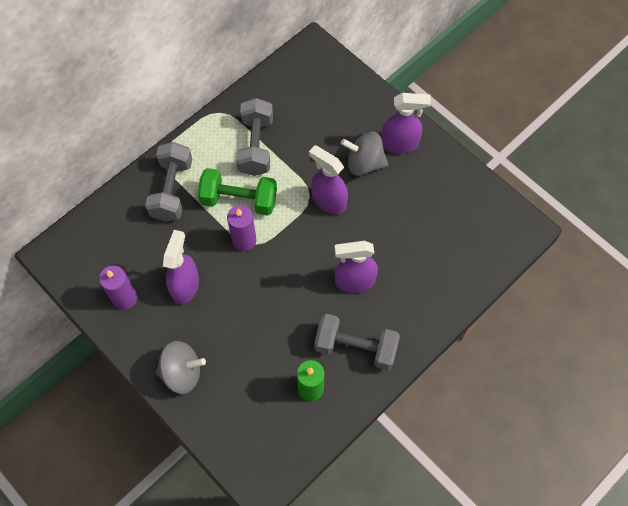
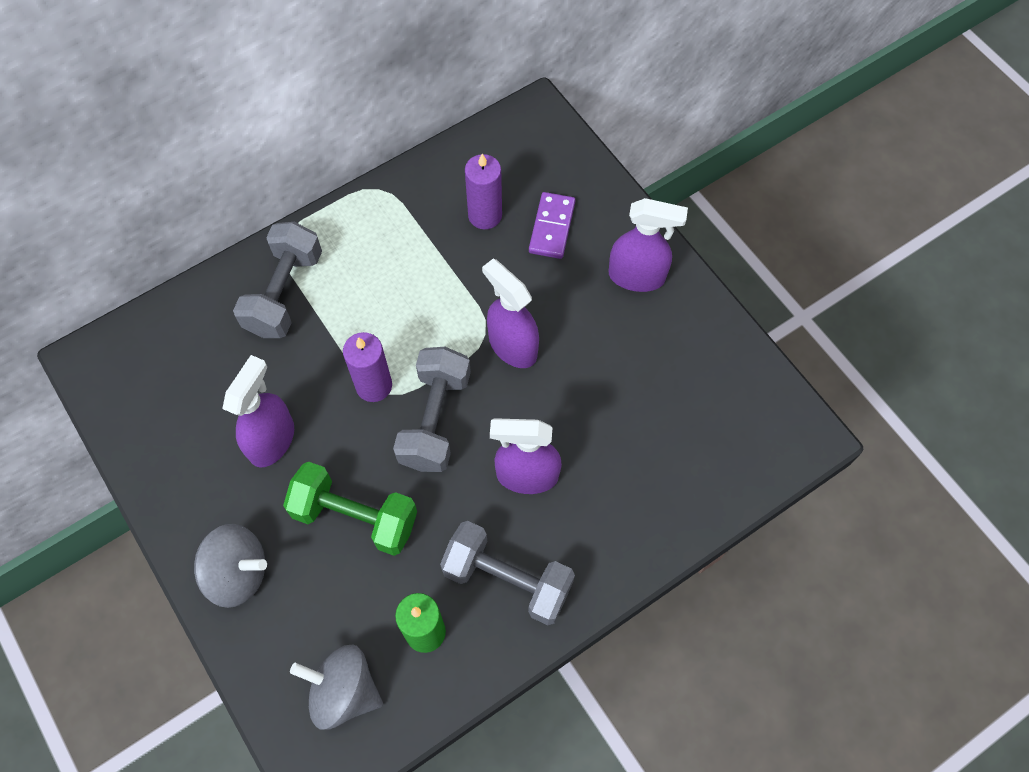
camera: 10 degrees right, 0 degrees up
(125, 298) = (179, 444): purple candle -> purple candle (485, 215)
(239, 200) = (379, 323): green dumbbell -> green dumbbell (355, 517)
(256, 146) = (422, 247): grey dumbbell -> grey dumbbell (435, 420)
(338, 120) = (551, 227): none -> purple domino
(364, 163) = (577, 297): grey spinning top -> grey spinning top (344, 691)

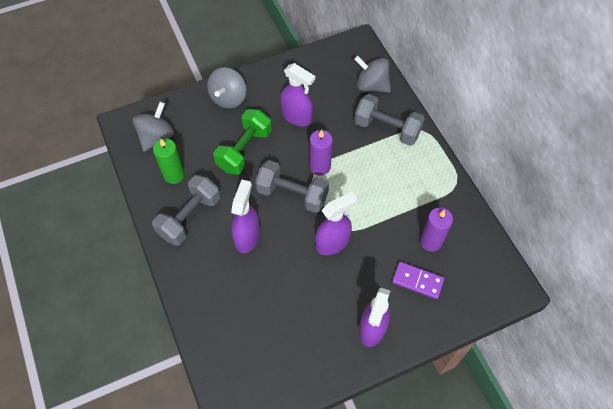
camera: 100 degrees right, 5 degrees down
(191, 327) = (371, 85): none -> grey spinning top

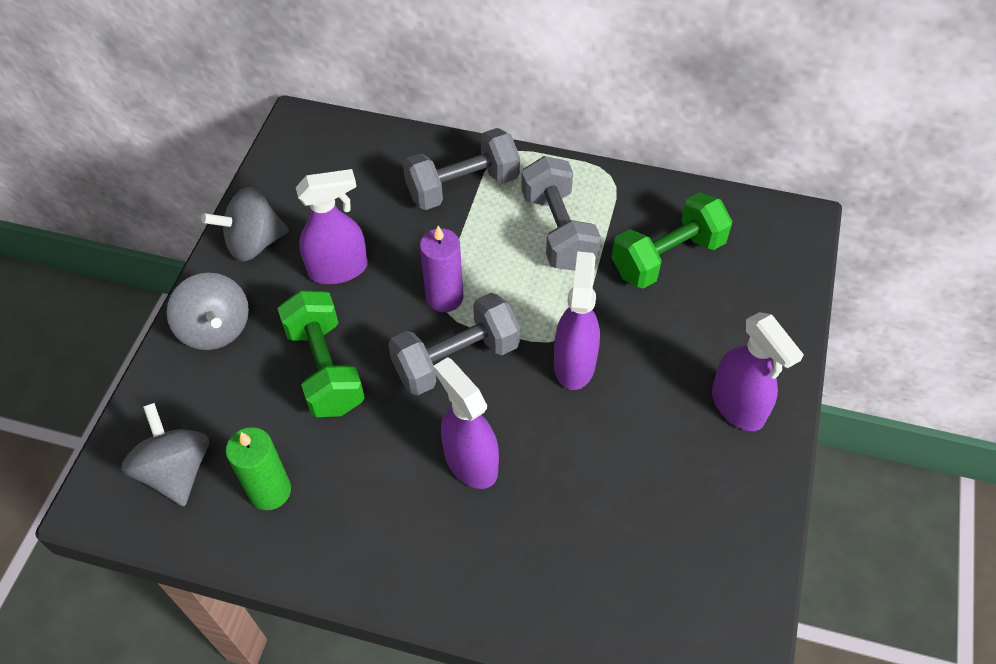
camera: 50 degrees left, 5 degrees down
(190, 217) = (366, 518): grey dumbbell -> grey dumbbell (558, 230)
(371, 85) = (380, 156): grey spinning top -> grey spinning top (254, 243)
(417, 281) = (710, 310): purple domino -> none
(431, 241) = (667, 257): purple candle -> green dumbbell

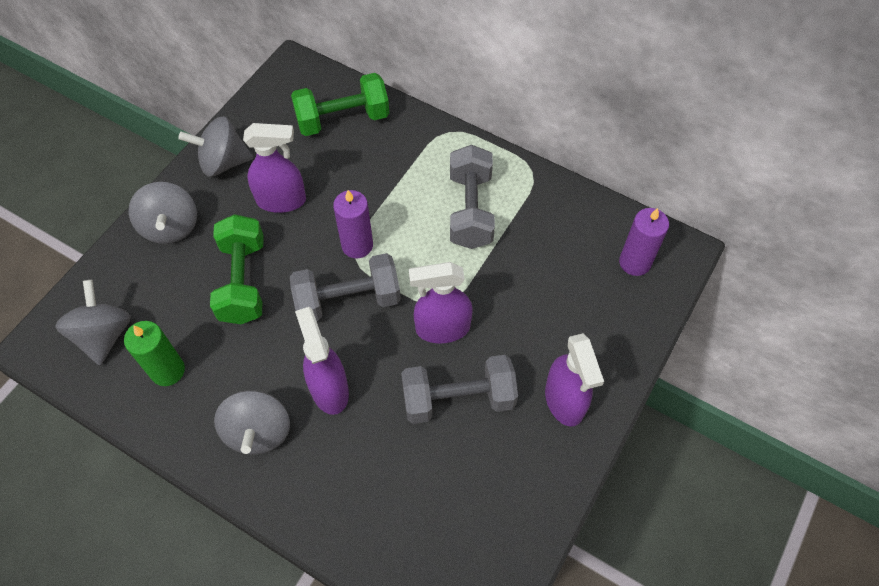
camera: 15 degrees right, 5 degrees up
(404, 531) = (258, 431): none -> grey spinning top
(463, 187) = (405, 153): grey dumbbell -> grey dumbbell (458, 399)
(574, 363) = (442, 328): purple spray bottle -> purple spray bottle turned 120 degrees counterclockwise
(667, 257) = (554, 256): green dumbbell -> green dumbbell (343, 119)
(756, 243) = (635, 262): none -> purple candle

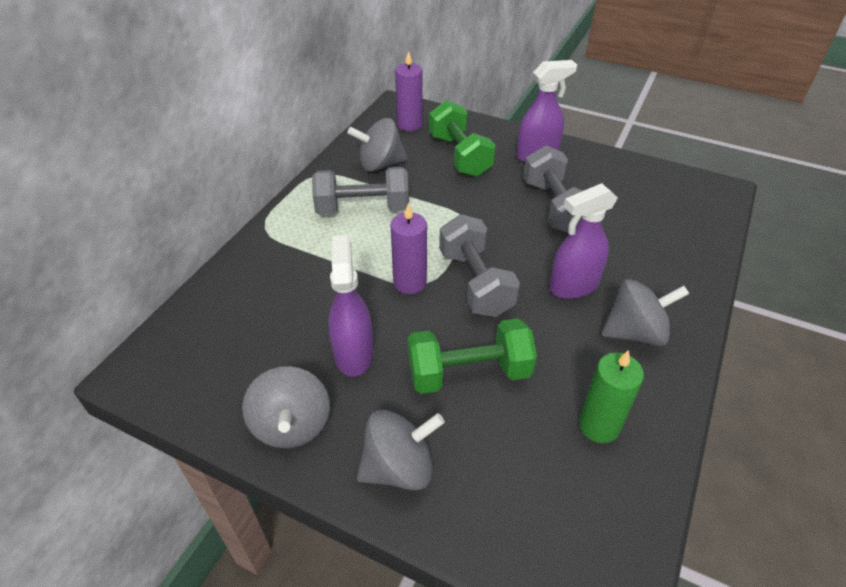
camera: 95 degrees left, 15 degrees down
(104, 335) = (574, 511): grey spinning top -> grey spinning top (380, 164)
(343, 119) = (234, 312): green dumbbell -> green dumbbell (459, 156)
(442, 328) = (491, 219): purple spray bottle -> none

